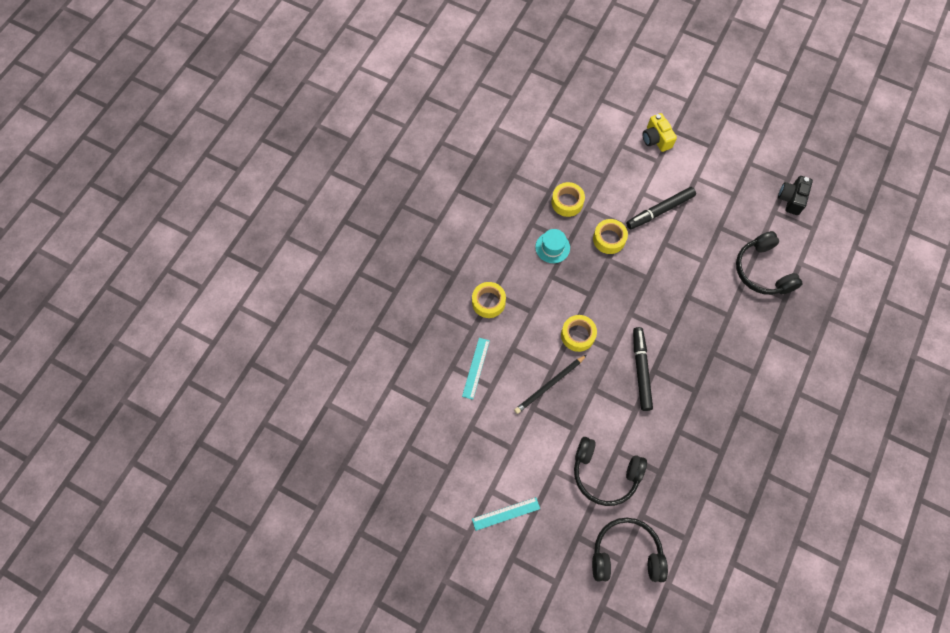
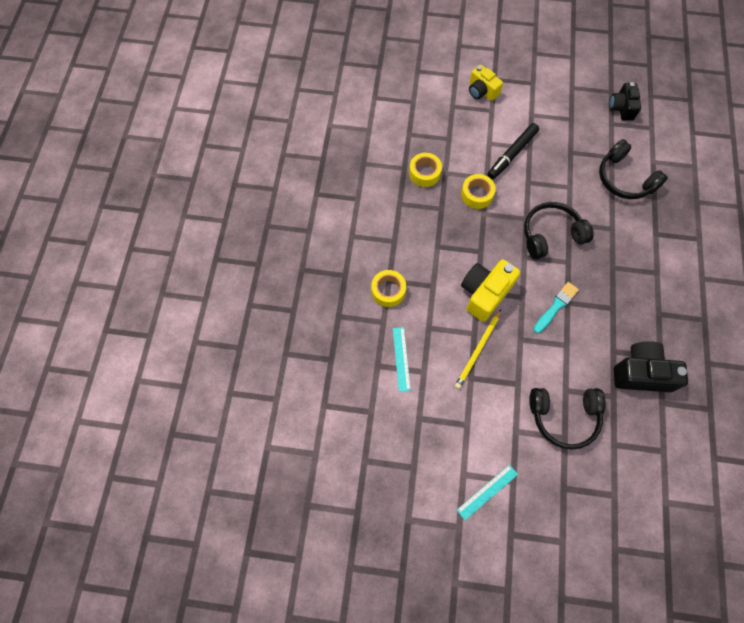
camera: 20 degrees left, 0 degrees up
(549, 385) = (478, 350): black pencil -> yellow pencil
(552, 247) = (428, 219): turquoise hat -> none
(578, 335) = (485, 293): yellow tape -> yellow camera
(626, 554) = (615, 487): black headphones -> black headphones (551, 235)
(641, 370) = (556, 306): black marker -> turquoise brush
(696, 460) = (641, 373): none -> black camera

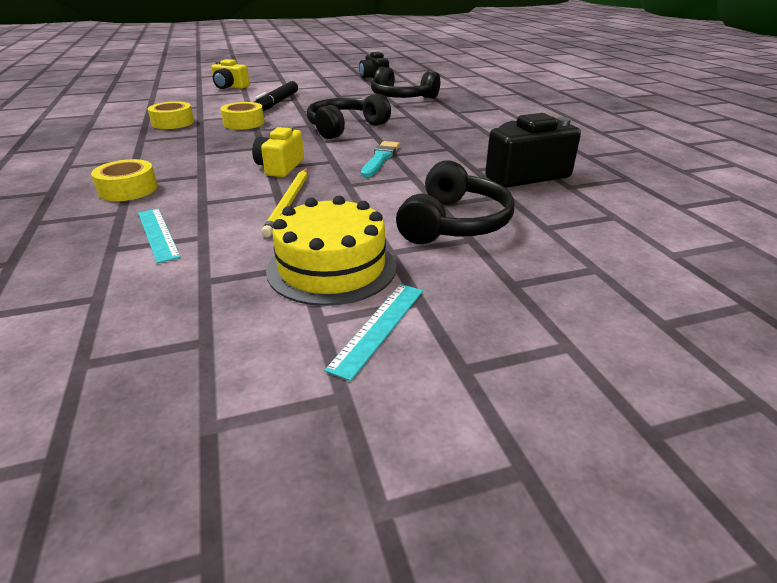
camera: 25 degrees left, 35 degrees down
(481, 433) = (332, 267): none -> yellow cake
(485, 293) = (280, 167): yellow camera -> yellow camera, size x0.66
(564, 417) = (454, 223): black headphones -> black headphones turned 45 degrees counterclockwise

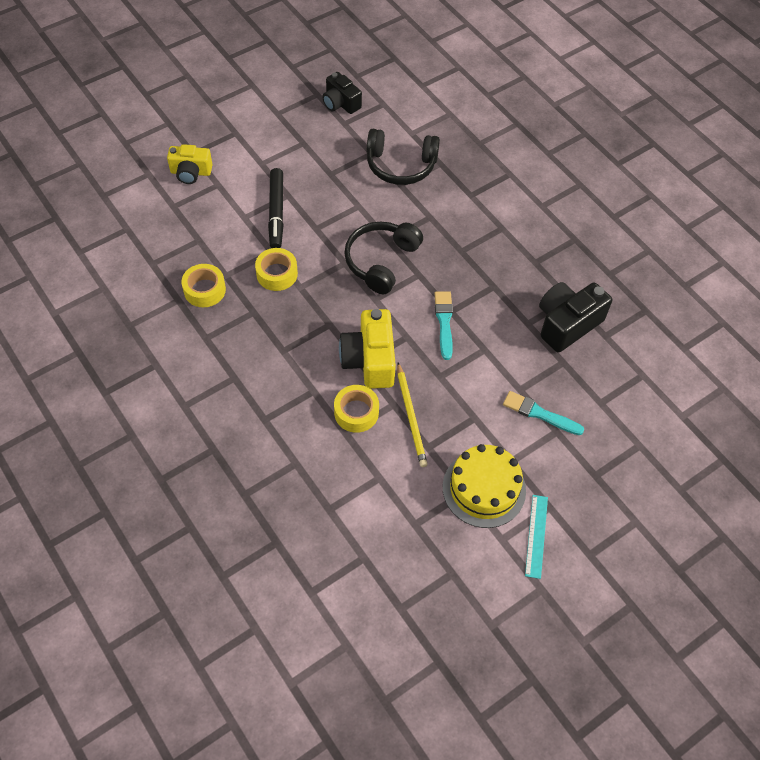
camera: 20 degrees left, 25 degrees up
(128, 189) = (273, 430): yellow tape -> yellow tape (356, 412)
(158, 234) = (346, 483): turquoise ruler -> none
(280, 167) = (369, 360): yellow camera -> yellow camera, size x1.52
(454, 223) = (539, 413): black headphones -> turquoise brush

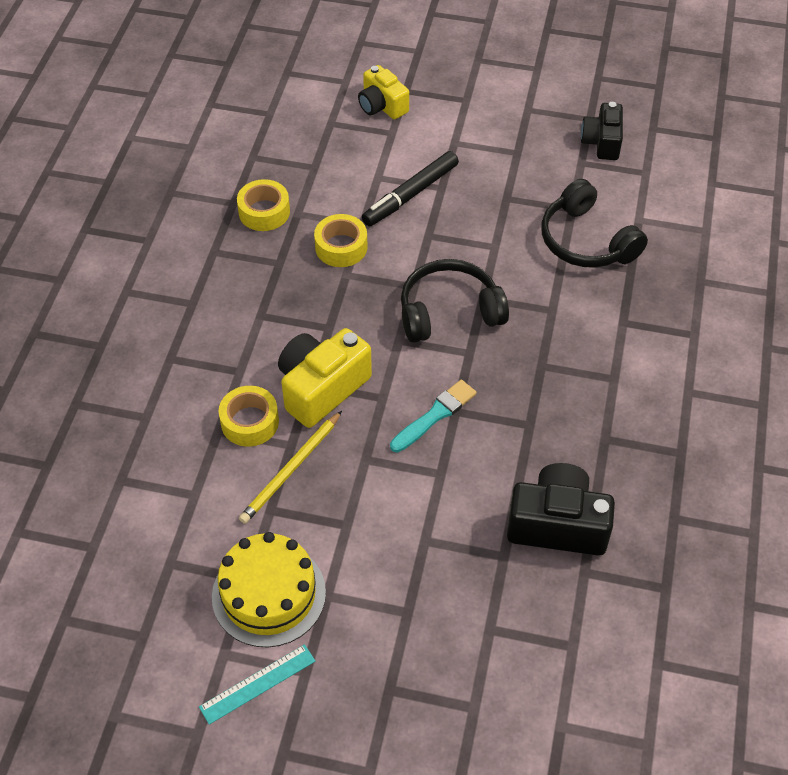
camera: 50 degrees right, 5 degrees down
(539, 413) = (413, 580): turquoise brush -> none

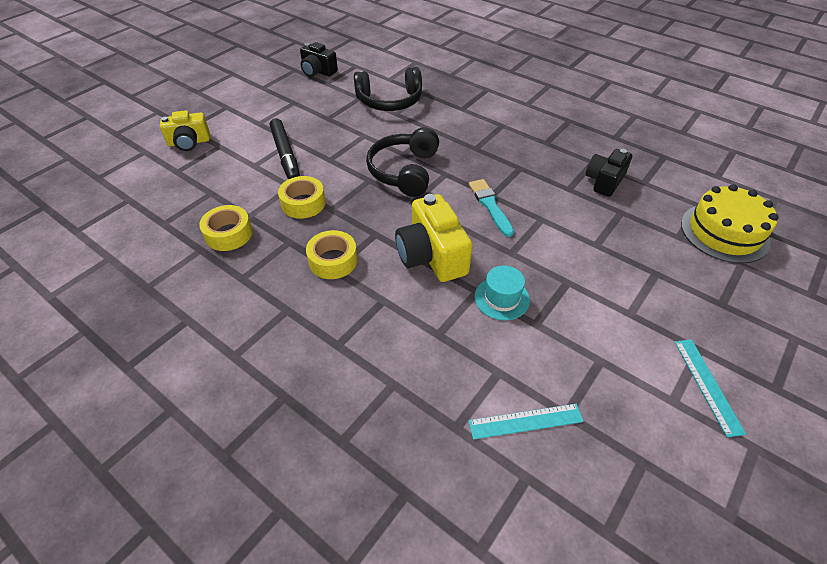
camera: 65 degrees left, 5 degrees down
(148, 531) = (525, 421): none -> turquoise ruler
(250, 422) = (440, 309): yellow tape -> yellow tape (333, 261)
(269, 594) = (620, 350): yellow cake -> yellow cake (724, 232)
(291, 469) = (501, 298): yellow pencil -> turquoise hat
(557, 524) = (604, 181): black camera -> black camera, size x0.66

